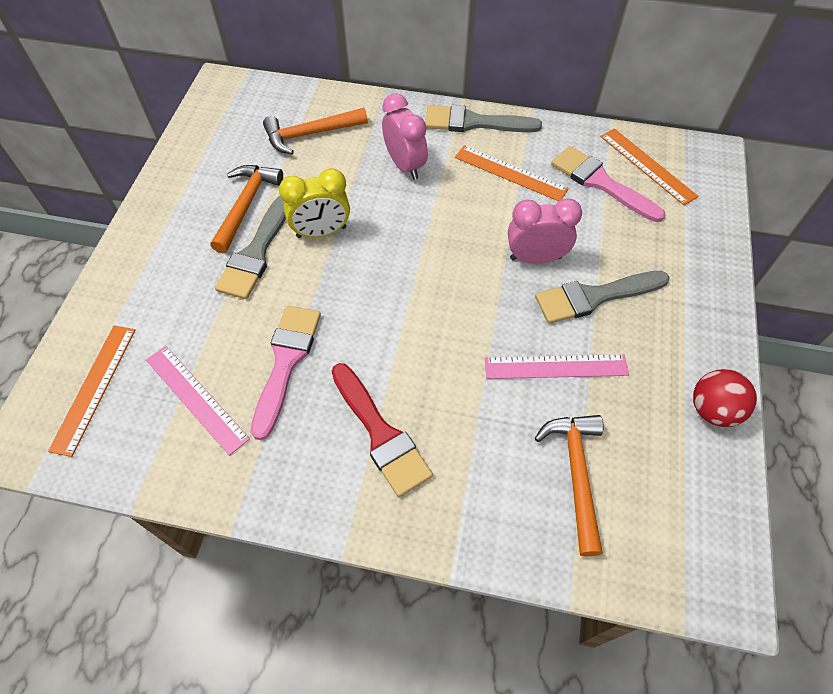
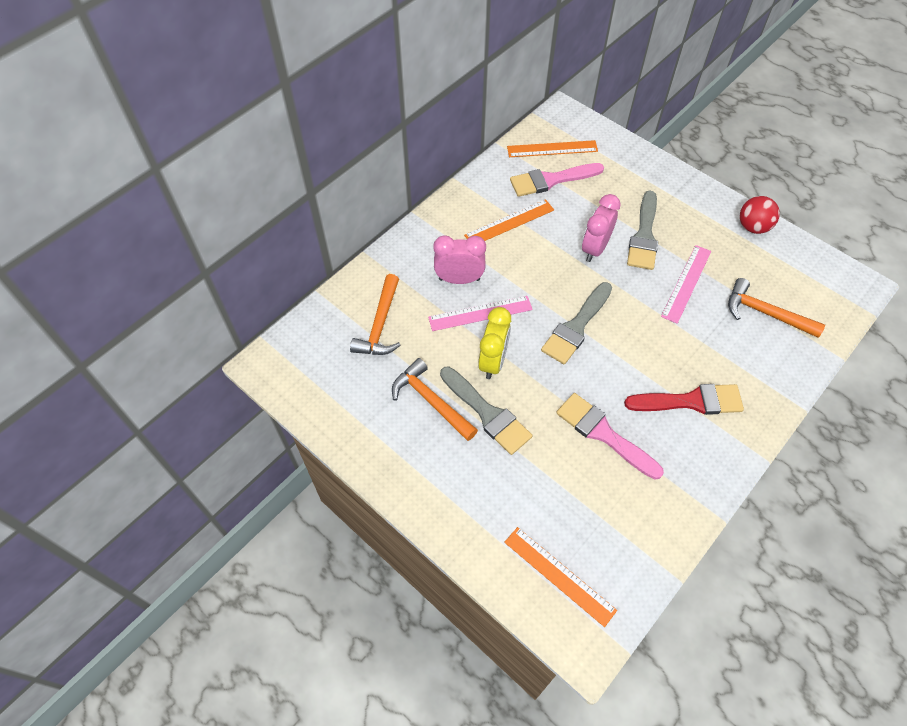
camera: 60 degrees left, 0 degrees up
(196, 398) = (606, 505): pink ruler -> pink ruler (480, 313)
(474, 122) = (444, 217): grey brush -> grey brush (576, 327)

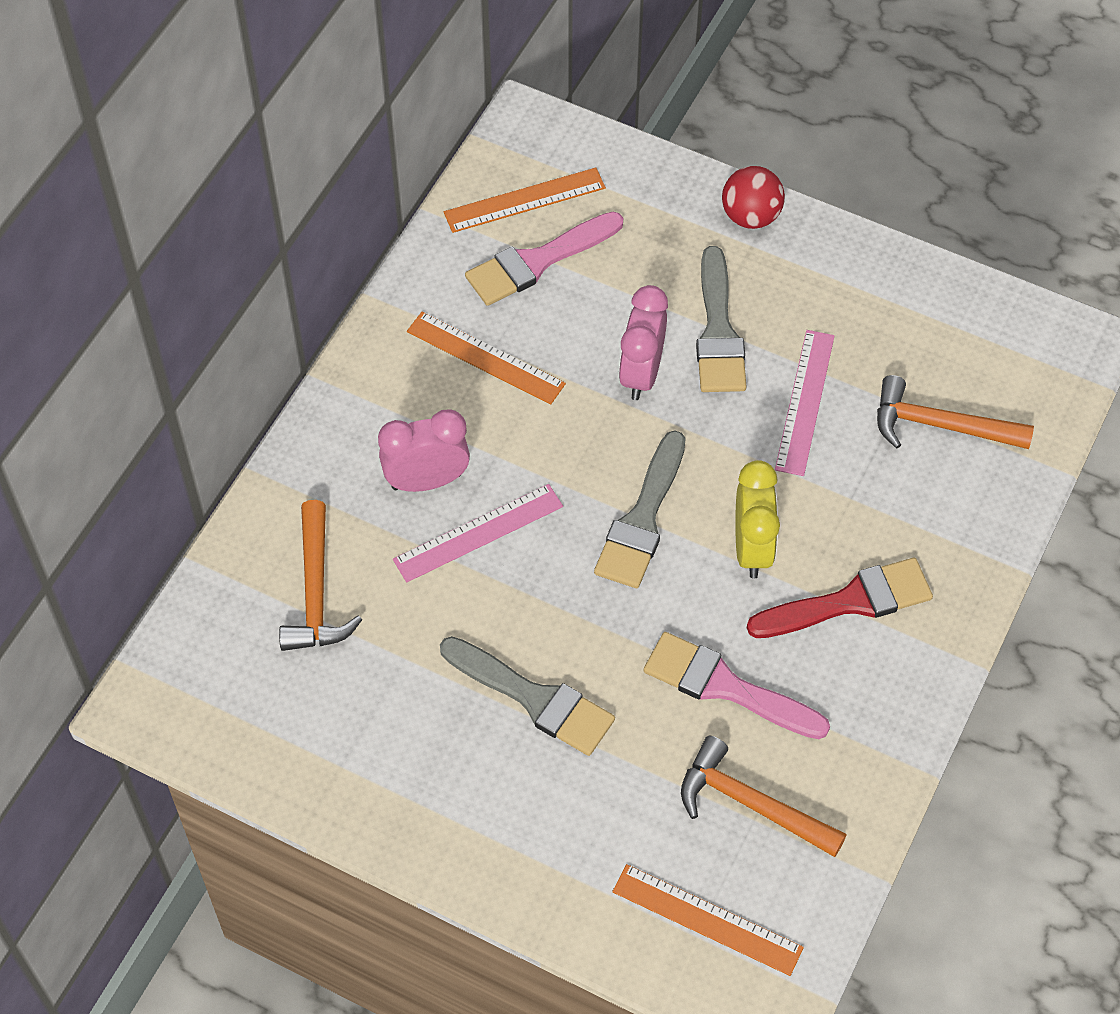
camera: 15 degrees left, 0 degrees up
(431, 401) = (437, 700): orange hammer -> orange hammer (750, 804)
(493, 361) = (521, 611): yellow clock -> yellow clock (752, 548)
(509, 222) = (485, 358): orange ruler -> orange ruler turned 75 degrees clockwise
(753, 227) = (894, 275): red ball -> red ball (751, 216)

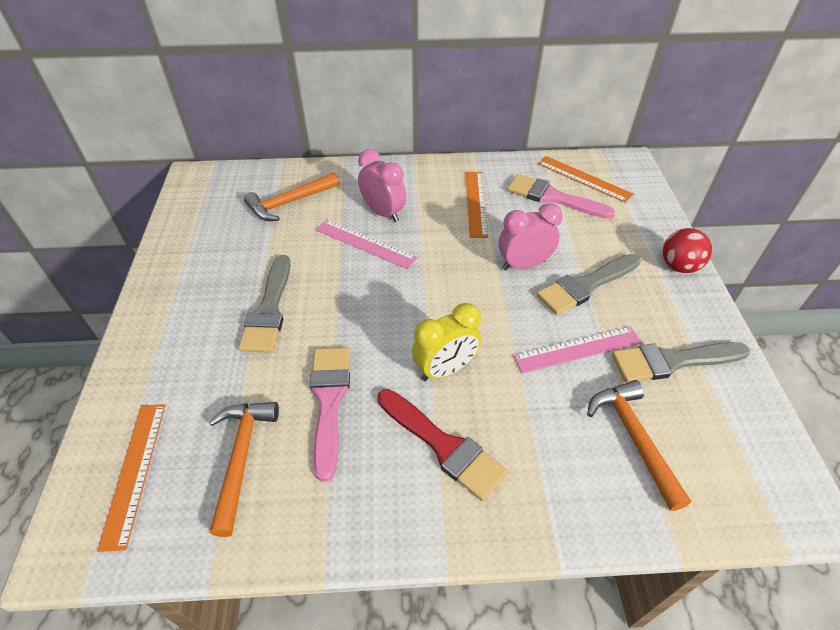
camera: 60 degrees right, 10 degrees down
(642, 519) = (425, 306): grey brush -> grey brush (672, 361)

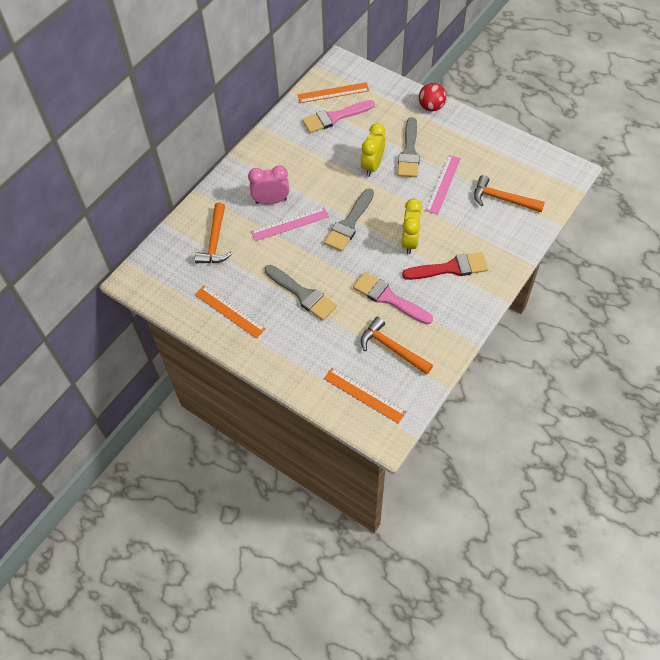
camera: 50 degrees left, 10 degrees up
(476, 203) = (305, 154): orange ruler -> orange ruler (229, 311)
(523, 265) = (372, 166): pink clock -> yellow clock
(672, 361) = (479, 156): grey brush -> grey brush (349, 224)

